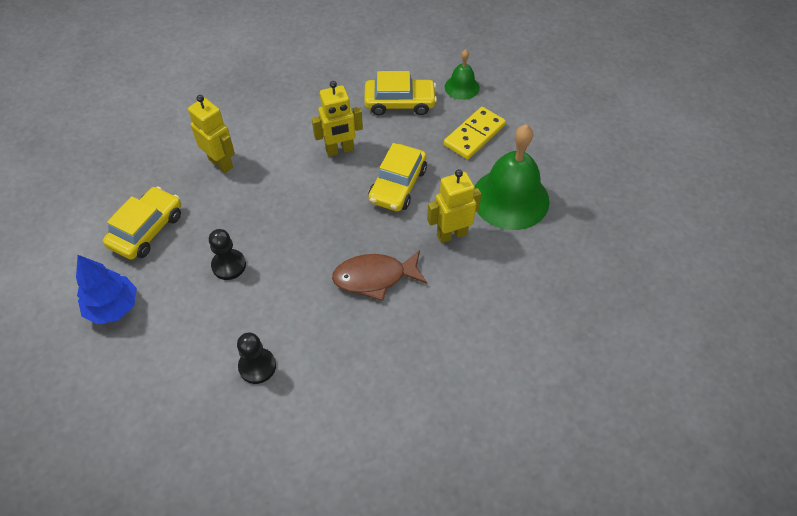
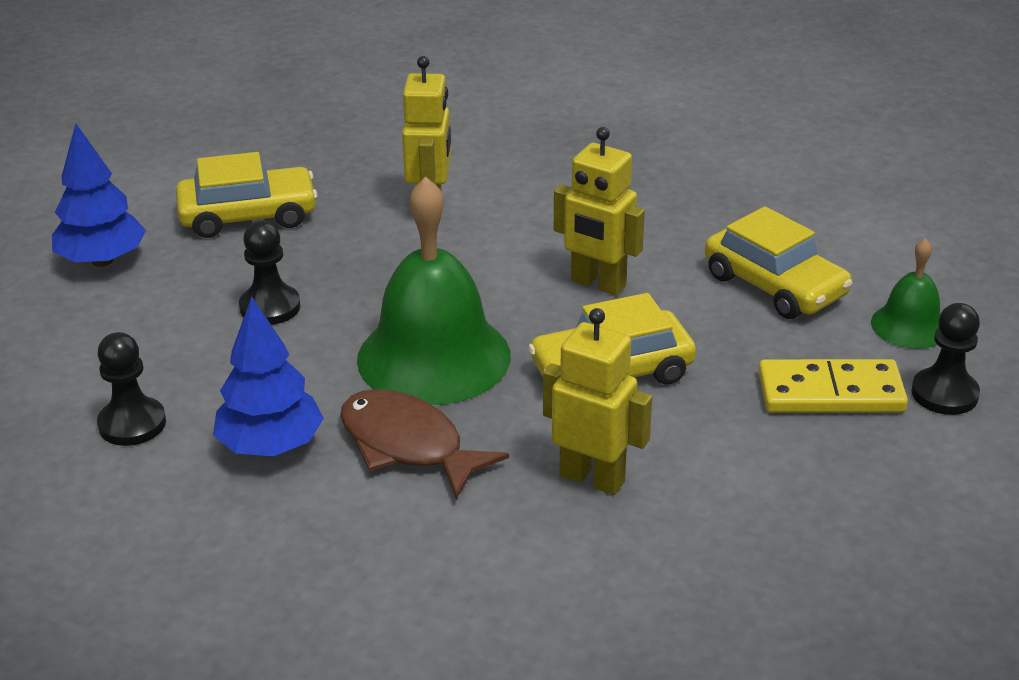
camera: 50 degrees right, 20 degrees down
(327, 324) = (271, 446): none -> blue tree
(505, 108) = (944, 394): none -> black pawn
(510, 198) = (757, 503): green bell -> green bell (434, 357)

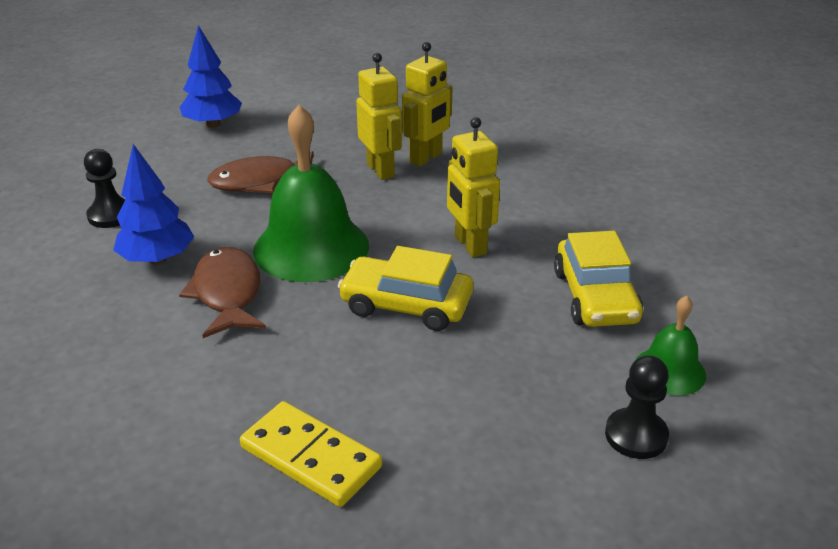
camera: 35 degrees right, 0 degrees up
(248, 216) = (317, 127): yellow car -> none
(270, 307) = (261, 181): black pawn -> brown fish
(592, 478) = (305, 368): yellow robot -> yellow robot (381, 170)
(830, 393) = (543, 391): yellow domino -> yellow domino (310, 457)

